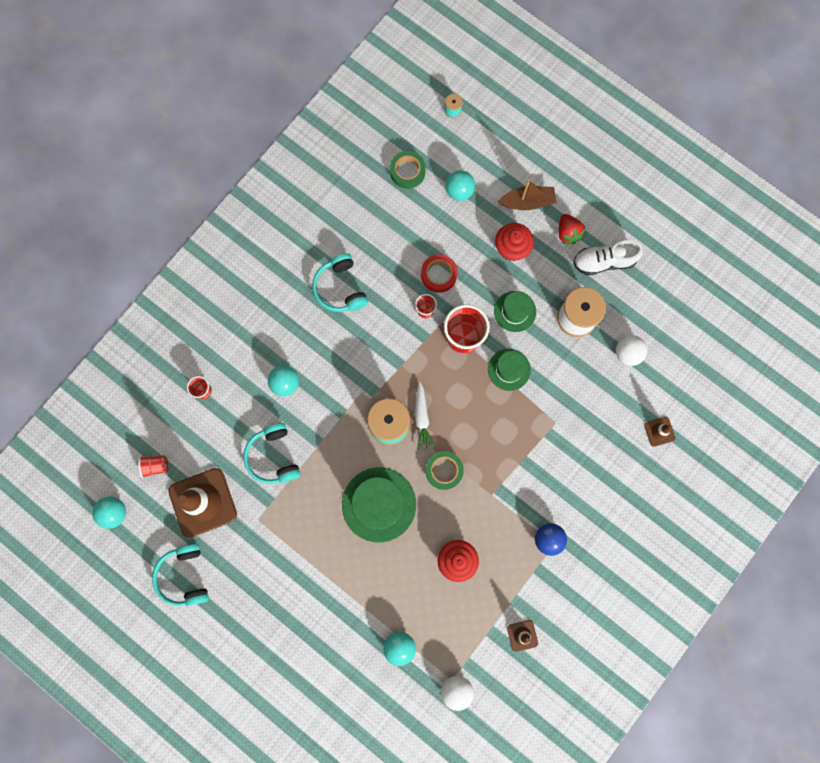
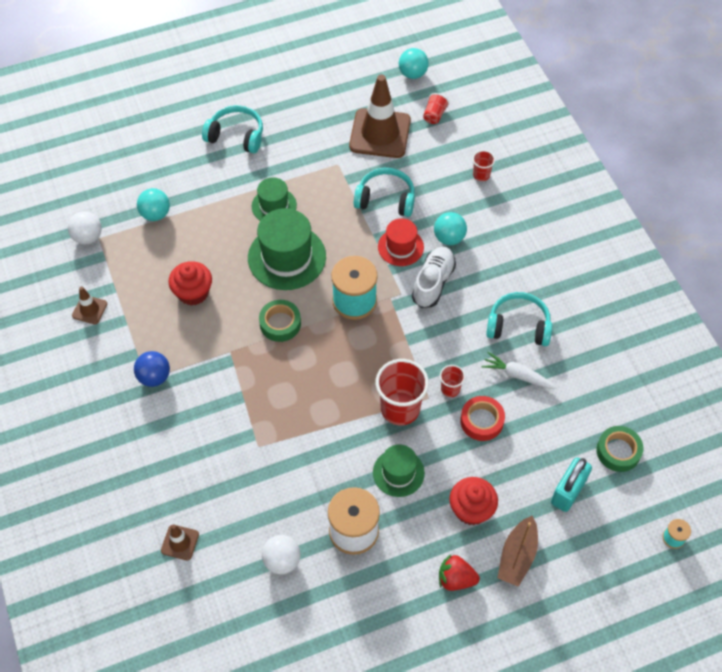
camera: 120 degrees right, 20 degrees down
(184, 576) = (327, 97): turquoise headphones -> turquoise headphones (236, 136)
(316, 417) = (400, 247): none -> red hat
(422, 417) = (343, 331): white carrot -> white carrot (517, 375)
(459, 191) = (568, 491): turquoise ball -> turquoise padlock
(509, 369) = (340, 433): green hat -> green hat (274, 206)
(604, 261) = (400, 599): white shoe -> white shoe (433, 283)

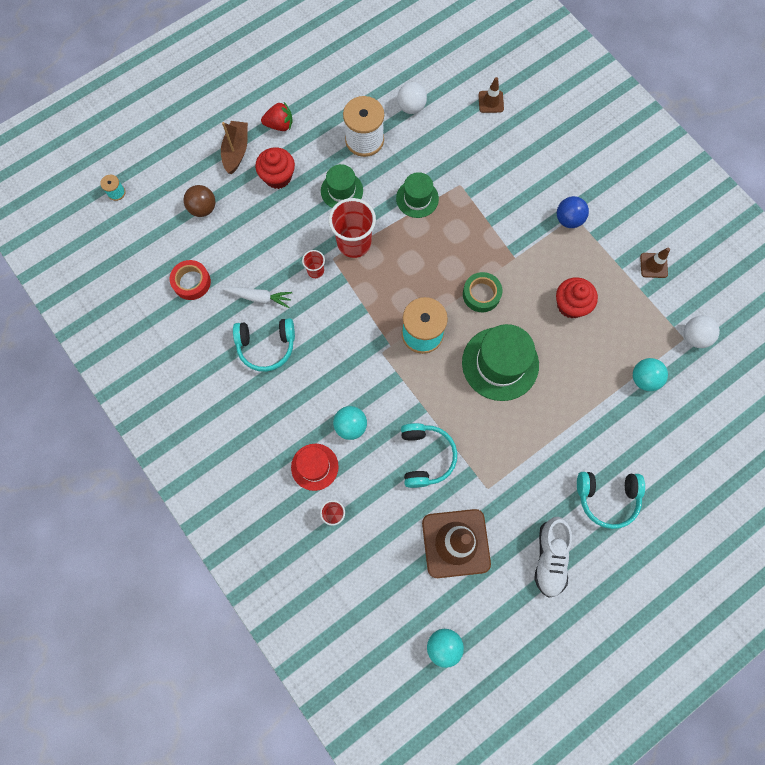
camera: 165 degrees right, 15 degrees up
(274, 206) = (534, 419): green hat -> green hat (417, 198)
(385, 199) = (425, 456): turquoise headphones -> turquoise headphones turned 90 degrees counterclockwise
(400, 247) = (395, 403): red hat -> red hat (314, 467)
(433, 283) = (354, 371): white shoe -> white shoe (550, 558)
(434, 115) = (403, 587): red cup -> none
(481, 421) = (283, 249): red tape -> red tape (191, 282)
(568, 491) = (203, 208): turquoise padlock -> brown ball
(618, 451) = (165, 251): green tape -> none

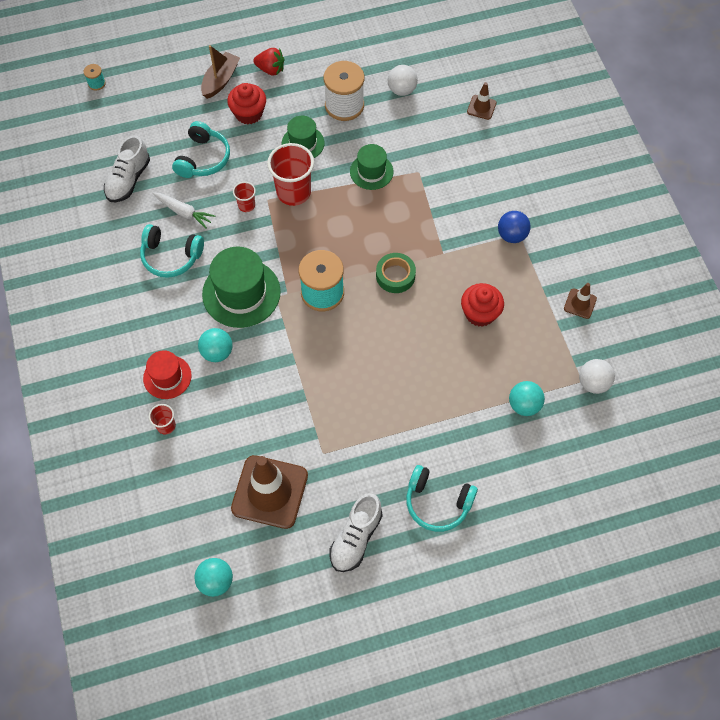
camera: 20 degrees right, 10 degrees down
(191, 282) = (128, 180): red tape -> white shoe
(203, 208) = (168, 120): brown ball -> none
(425, 456) = (276, 403): turquoise headphones -> turquoise headphones (203, 158)
(500, 363) = (386, 344): green hat -> green hat (241, 293)

